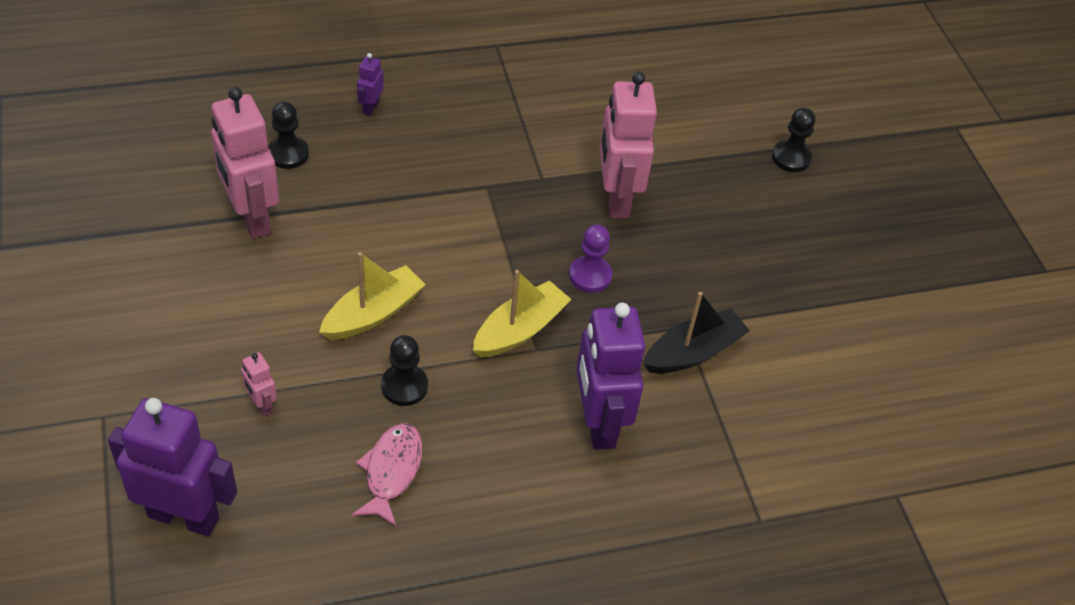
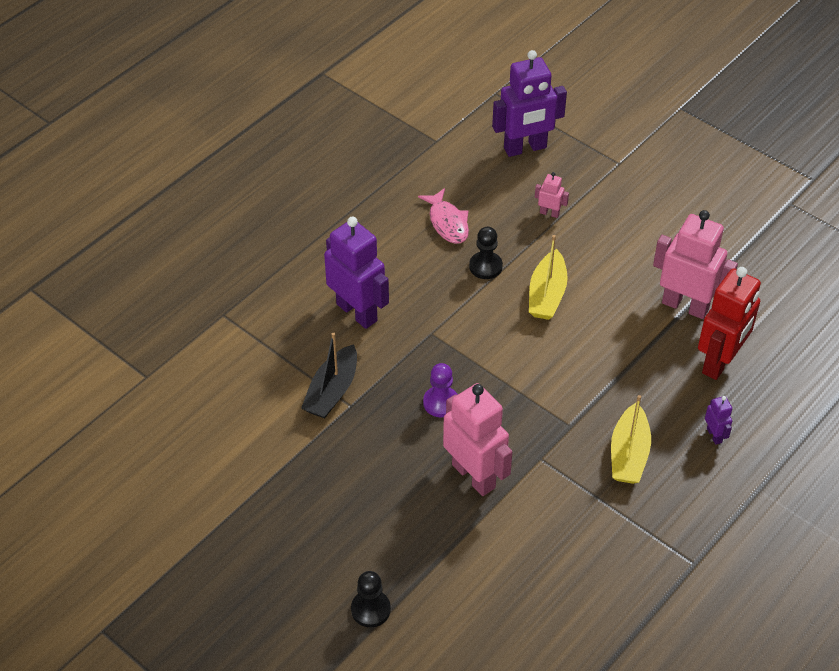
camera: 150 degrees right, 0 degrees up
(288, 154) = (720, 362): black pawn -> red robot
(520, 330) = (452, 338): yellow boat -> yellow boat (629, 454)

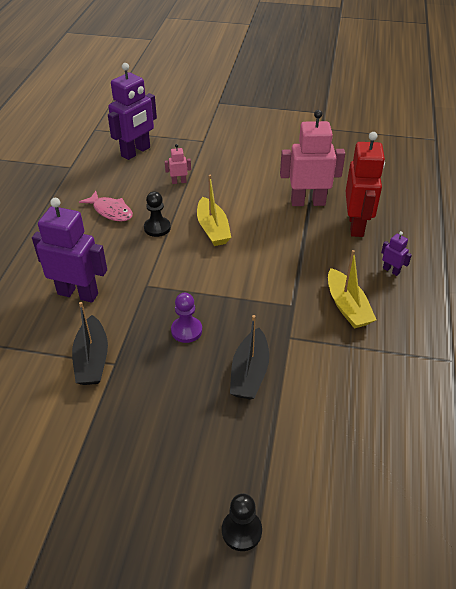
camera: 30 degrees left, 5 degrees down
(474, 476) = (249, 373): pink robot -> black boat

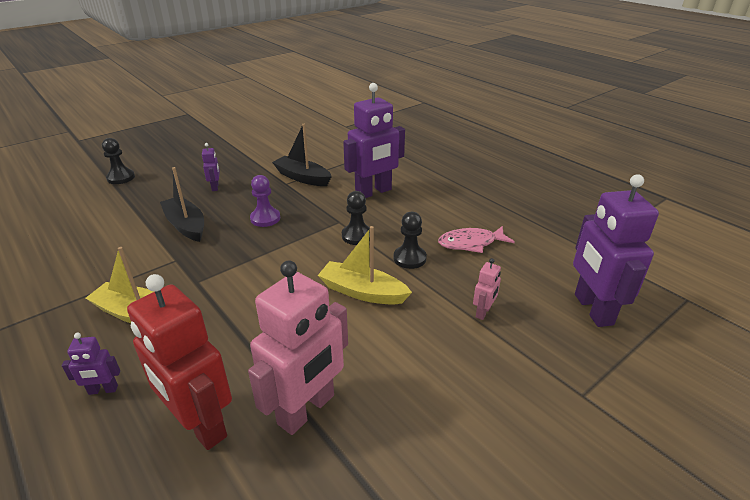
camera: 130 degrees right, 10 degrees down
(156, 265) = (357, 236): none -> black pawn
(173, 413) = (215, 187): none -> purple robot

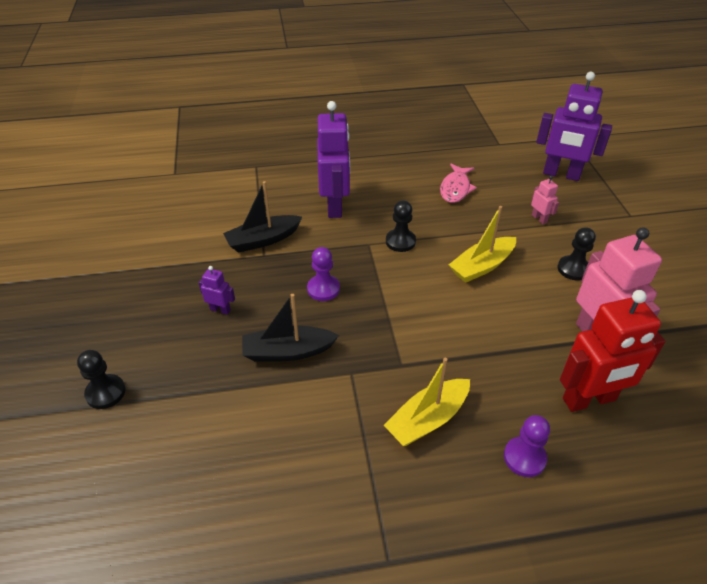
camera: 60 degrees left, 10 degrees up
(103, 390) = (524, 458): purple robot -> purple pawn
(409, 258) = (454, 226): black pawn -> black pawn (573, 269)

